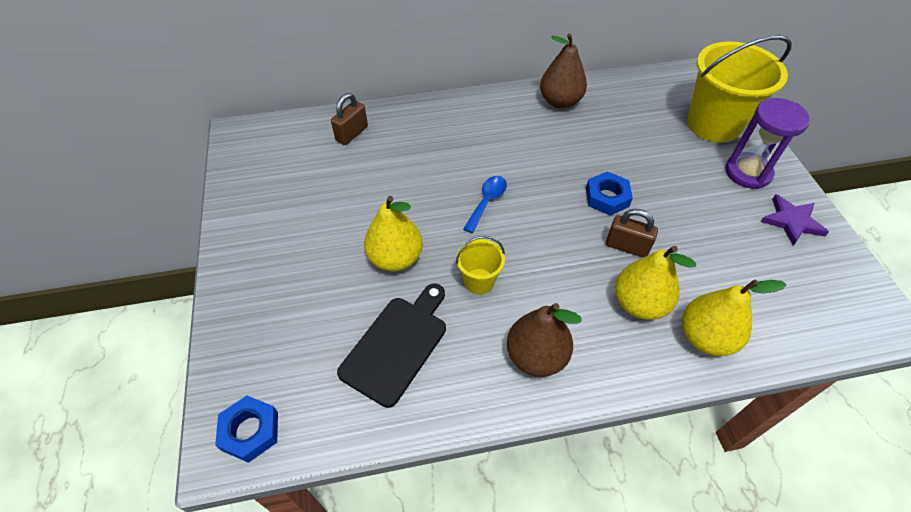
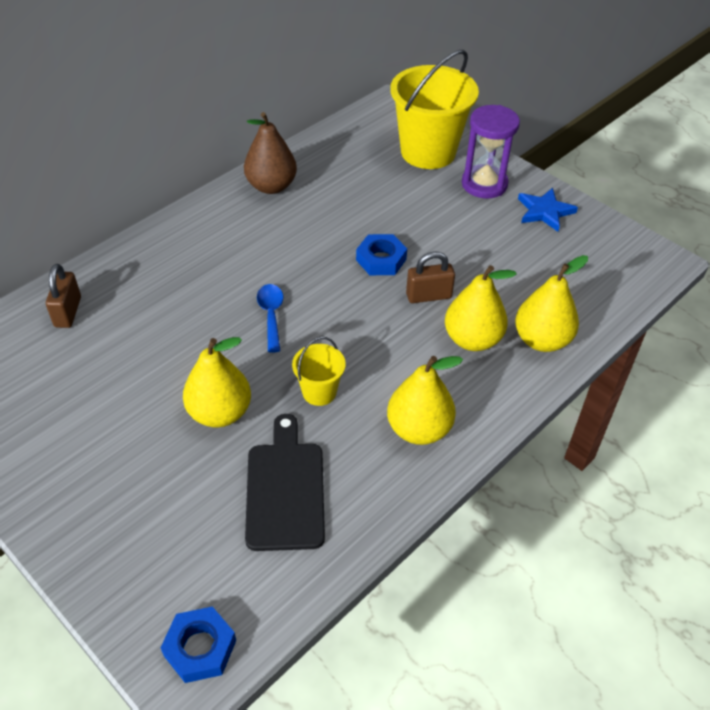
camera: 35 degrees left, 5 degrees down
(536, 356) = (419, 429): brown pear -> yellow pear
(792, 221) = (544, 211): purple star -> blue star

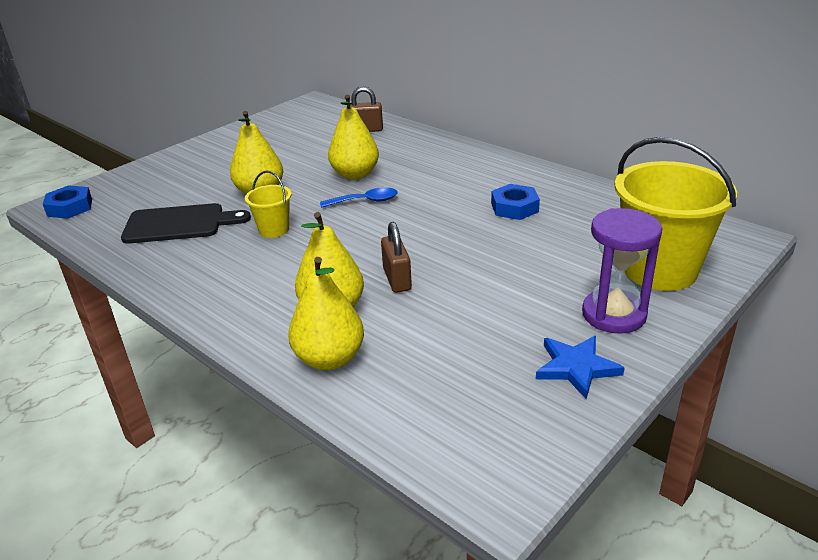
camera: 90 degrees right, 15 degrees down
(271, 186) = (544, 184): brown pear -> none
(381, 259) = (448, 249): blue nut -> blue nut (514, 207)
(419, 429) = (221, 280): yellow pear -> yellow pear (355, 174)

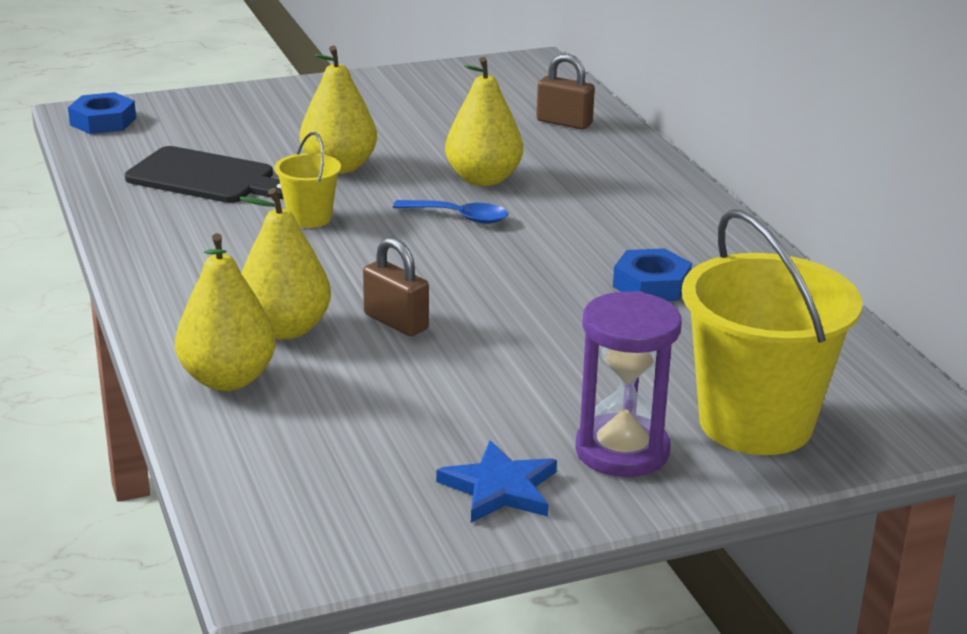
camera: 25 degrees right, 5 degrees down
(397, 279) = (396, 322): brown padlock -> brown padlock turned 60 degrees counterclockwise

